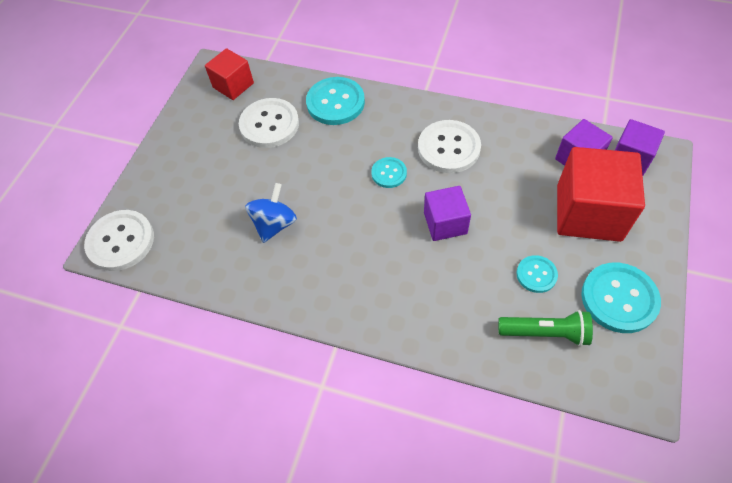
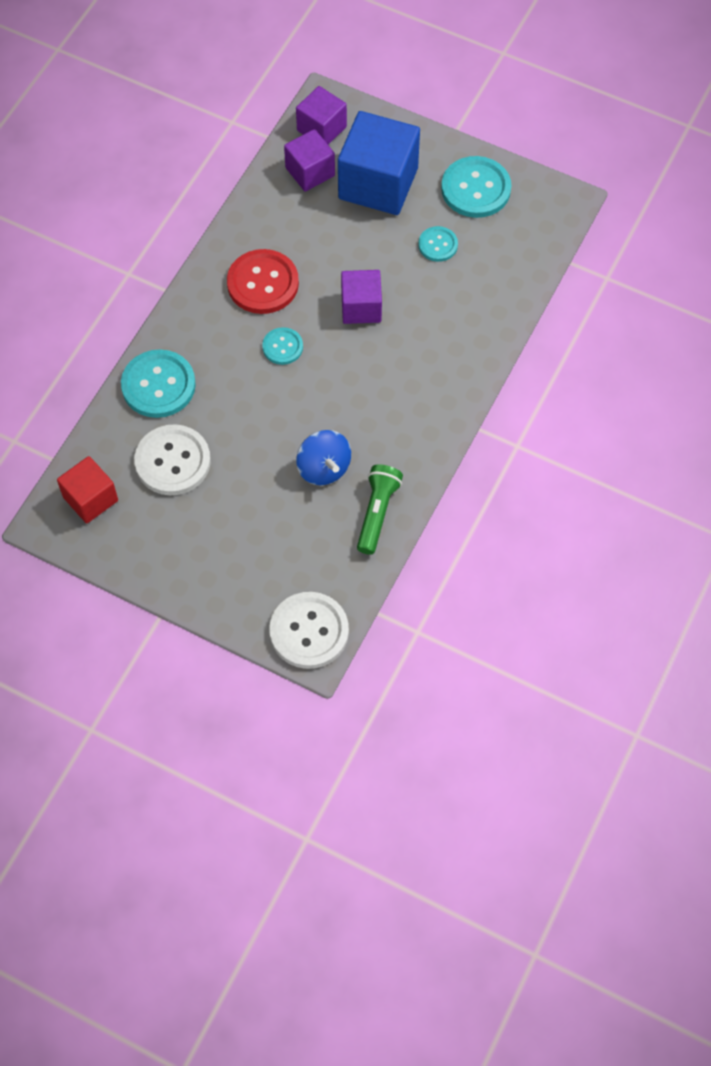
camera: 85 degrees left, 5 degrees up
(274, 224) = (324, 468): blue spinning top -> blue spinning top turned 150 degrees counterclockwise
(448, 148) = (263, 283): white button -> red button
(545, 332) = (498, 254): green flashlight -> green flashlight (377, 513)
(588, 212) = (378, 183): red cube -> blue cube

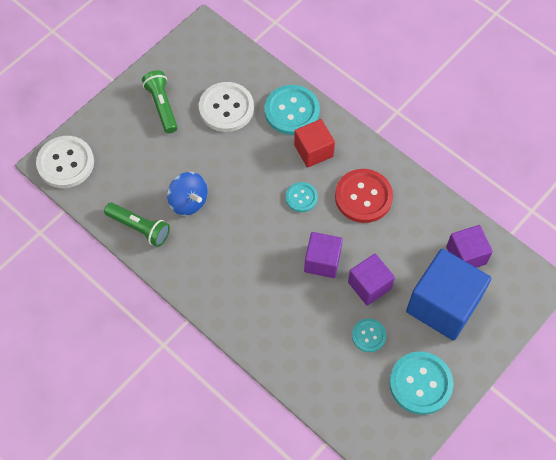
camera: 105 degrees right, 0 degrees up
(90, 499) = (214, 55): red cube -> red cube (313, 151)
(188, 540) = (162, 106): none -> green flashlight
(321, 129) = (510, 275): purple cube -> purple cube (369, 285)
(324, 468) = (188, 201): blue spinning top -> blue spinning top turned 120 degrees counterclockwise

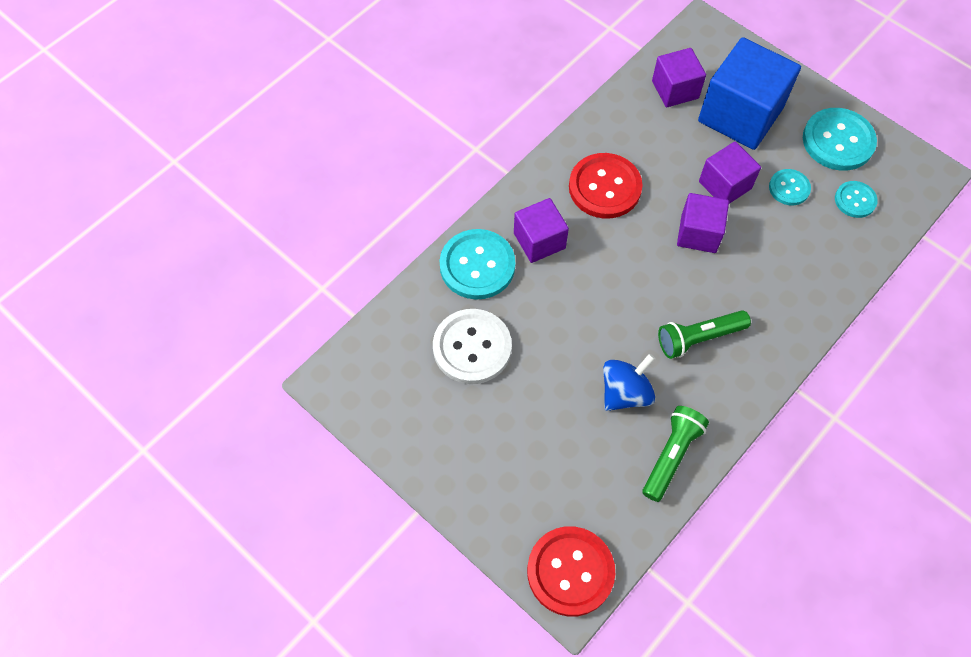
camera: 90 degrees left, 0 degrees up
(65, 163) = (570, 571): white button -> red button
(162, 106) = (467, 435): green flashlight -> green flashlight (698, 338)
(301, 198) = (610, 255): turquoise button -> turquoise button (855, 200)
(313, 151) = (539, 241): red cube -> purple cube

